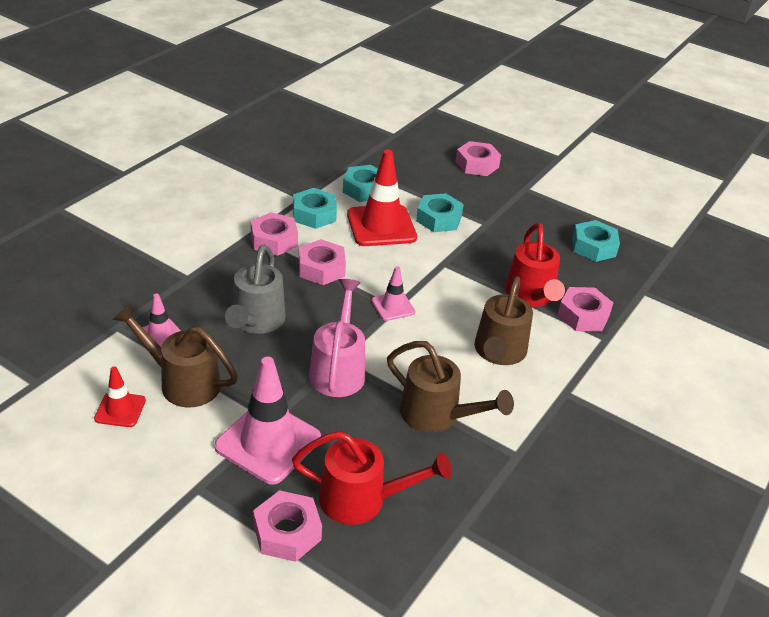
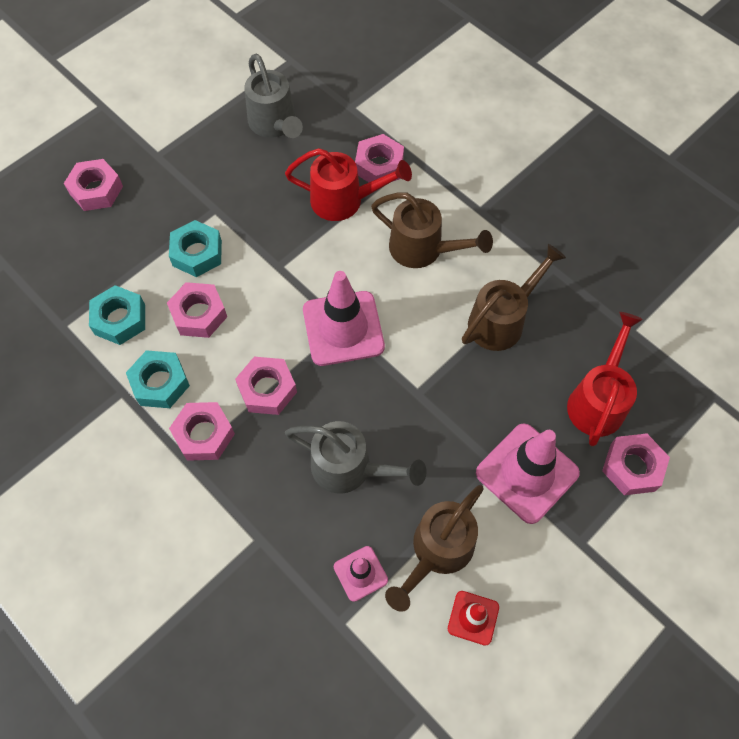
camera: 75 degrees left, 25 degrees up
(338, 369) = (432, 395): pink watering can -> none
(381, 226) = (199, 314): red traffic cone -> pink nut
(393, 306) = (343, 328): pink traffic cone -> pink traffic cone, size x1.92
(593, 247) = (275, 125): turquoise nut -> grey watering can

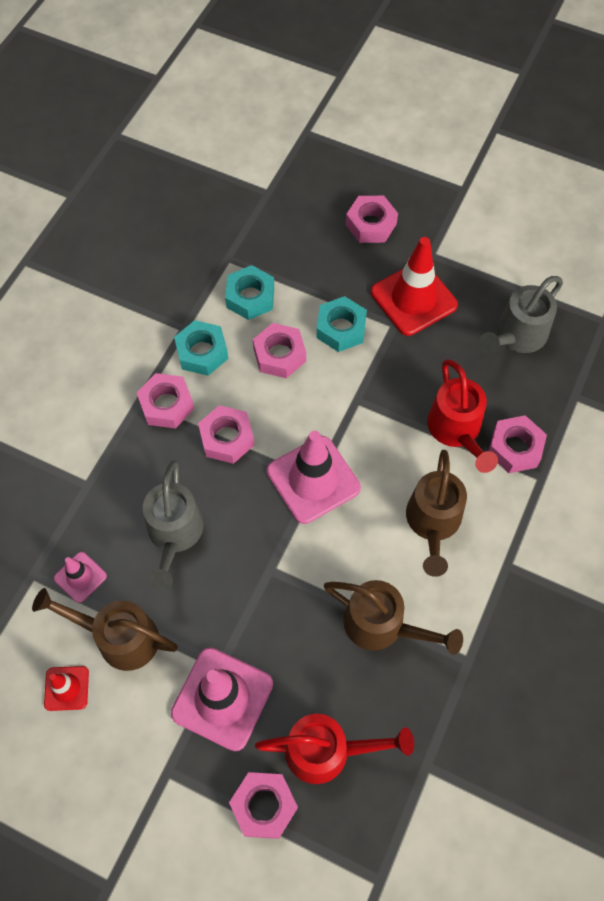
camera: 70 degrees right, 0 degrees up
(196, 185) = (413, 299): none -> red traffic cone

